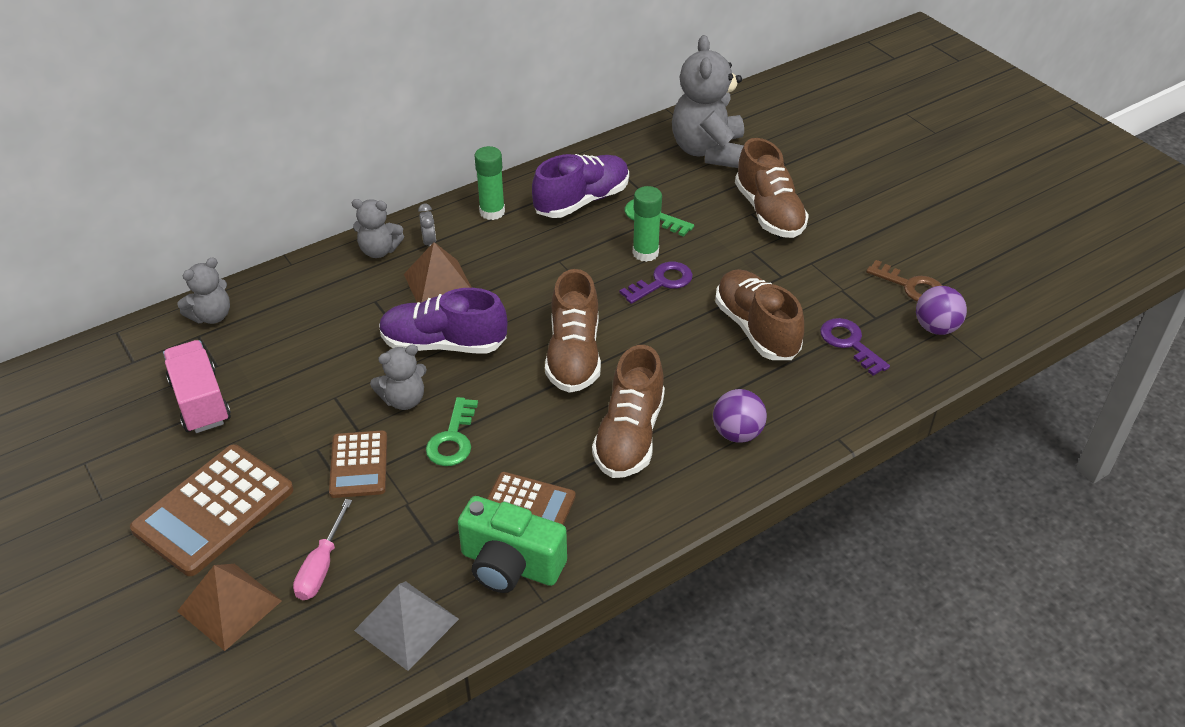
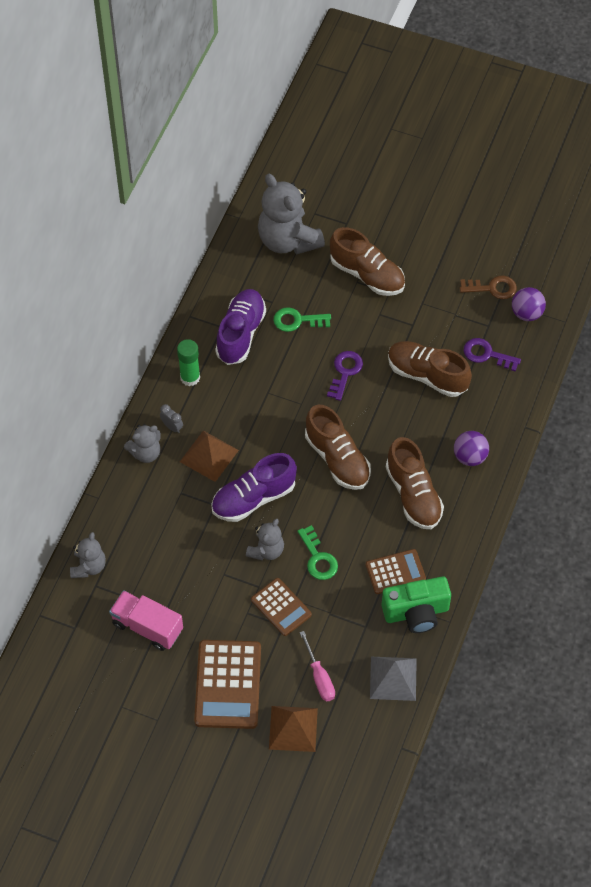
camera: 35 degrees left, 15 degrees up
(645, 253) = (316, 354): green glue stick -> none

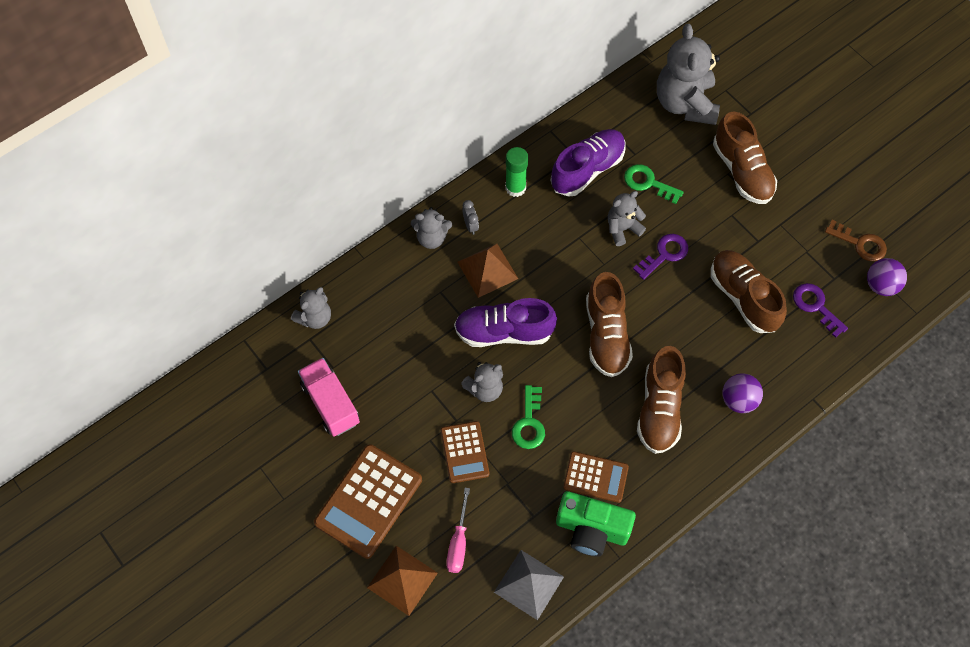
camera: 30 degrees right, 5 degrees up
(299, 368) = (622, 229): none -> grey teddy bear

